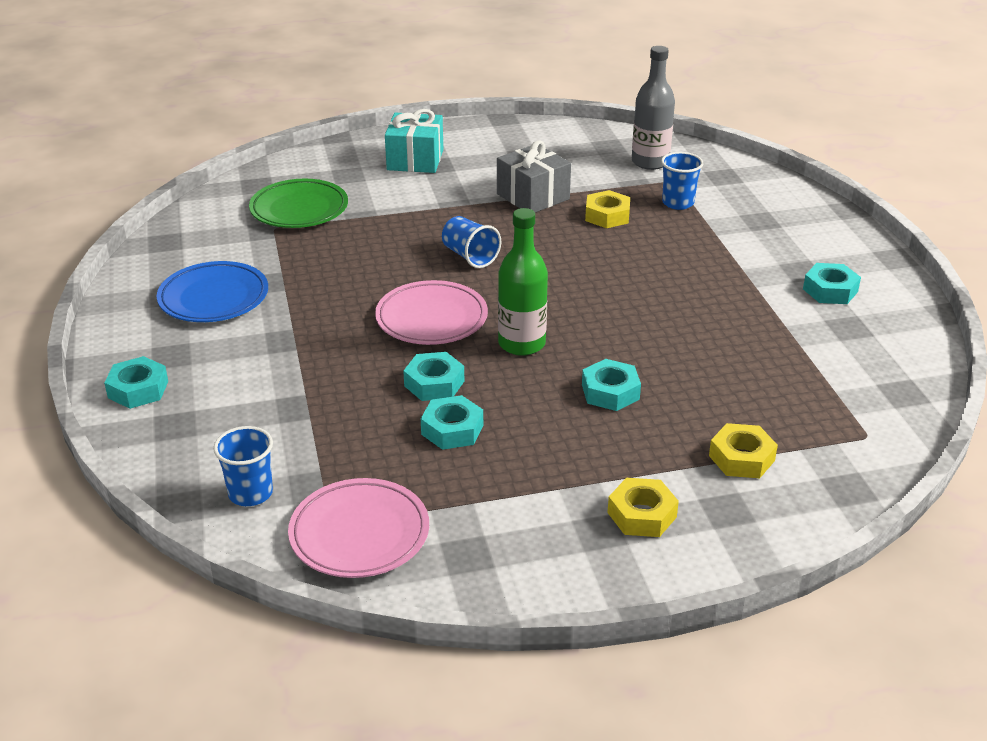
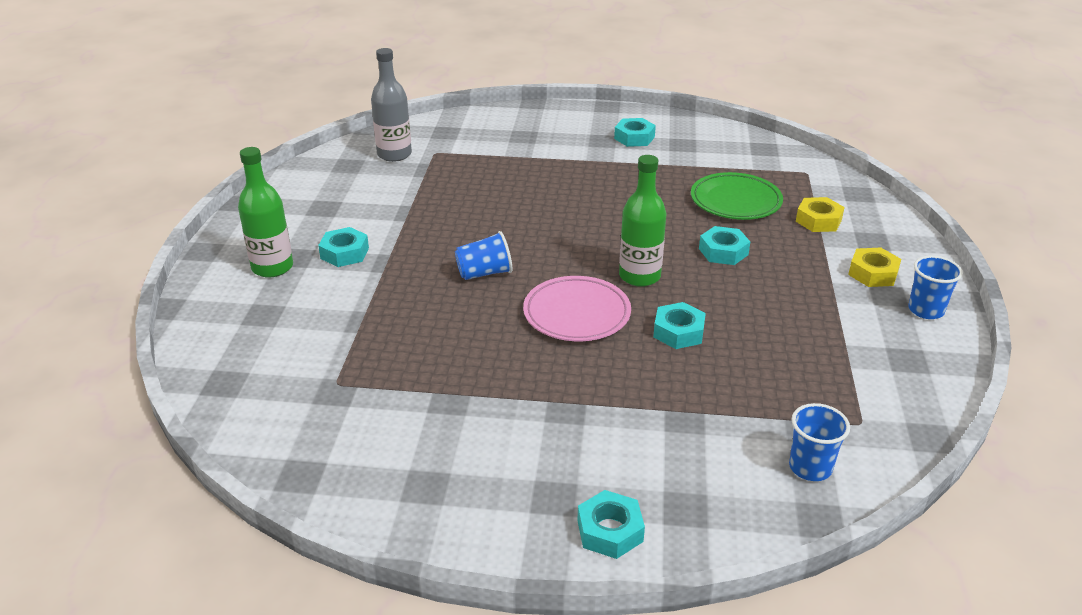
camera: 70 degrees left, 0 degrees up
(214, 298) = (456, 449): blue plate -> none
(299, 209) = (310, 359): green plate -> green plate (735, 201)
(359, 534) = (876, 410): pink plate -> none
(415, 160) = (272, 267): turquoise gift -> green bottle
(452, 429) = (748, 335): turquoise nut -> turquoise nut (344, 253)
(533, 196) = (404, 220): grey gift -> none
(607, 216) = (467, 193): yellow nut -> none
(678, 203) = (471, 160): blue cup -> blue cup (926, 310)

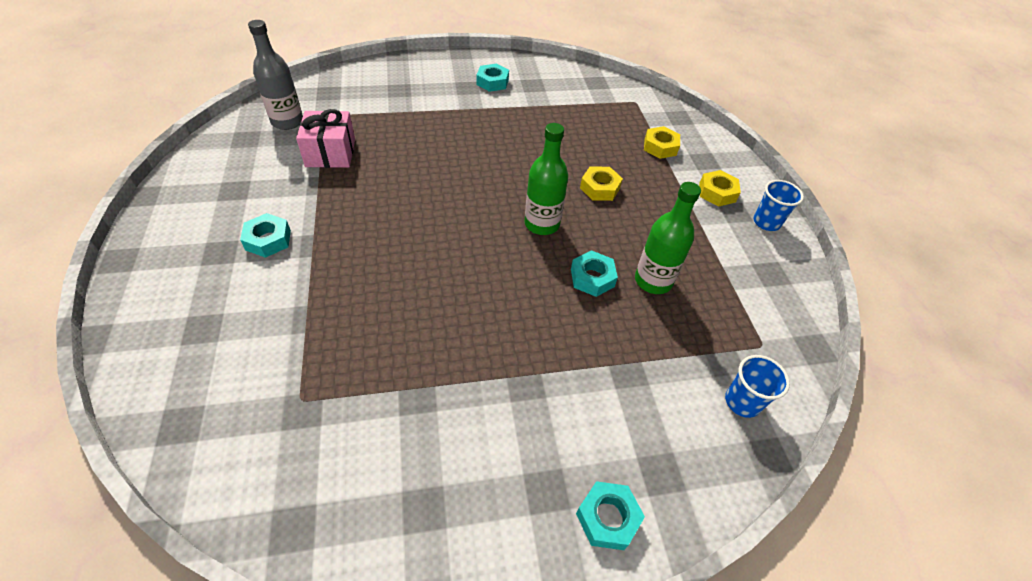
camera: 20 degrees left, 15 degrees up
(272, 267) = (198, 268): green bottle -> green bottle (653, 281)
(430, 186) = (331, 153): none -> pink gift
(484, 273) = (407, 242): blue cup -> none
(576, 314) = (502, 274): pink plate -> none
(723, 251) = (600, 188): turquoise nut -> yellow nut
(735, 201) = (592, 136): green plate -> none

